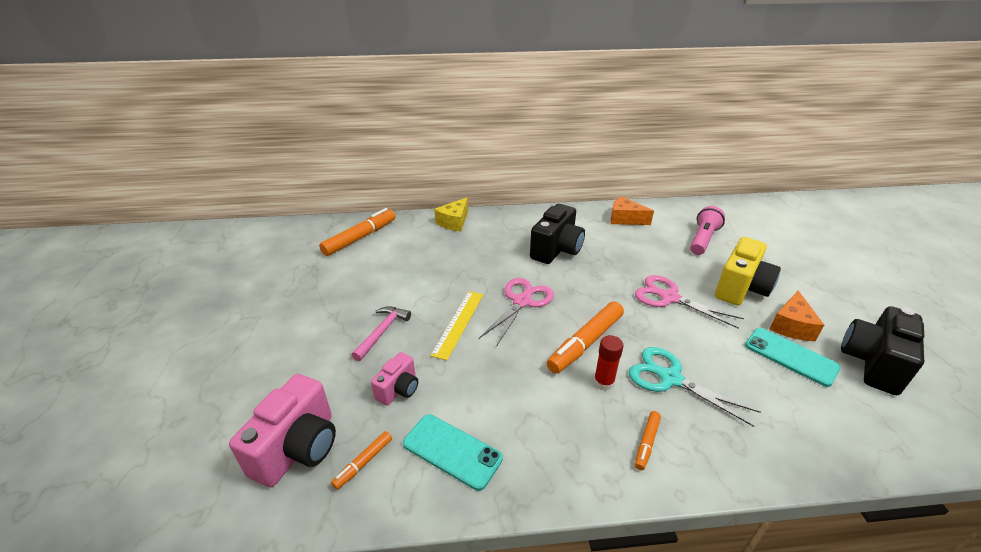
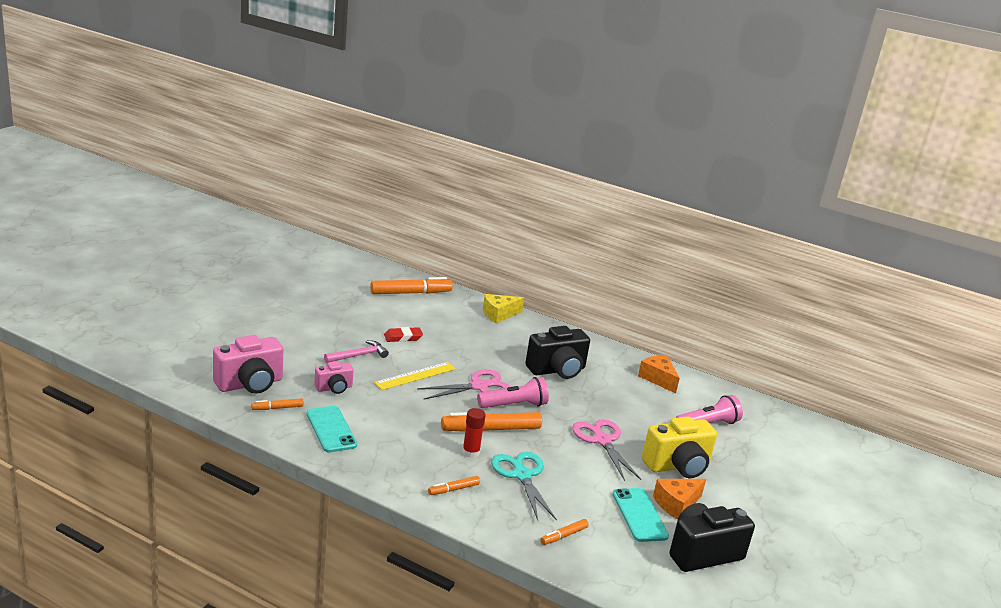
camera: 30 degrees right, 10 degrees down
(402, 287) = (403, 337): none -> red eraser
(570, 304) = (514, 405): none -> pink flashlight
(786, 426) = (564, 536): none -> orange marker

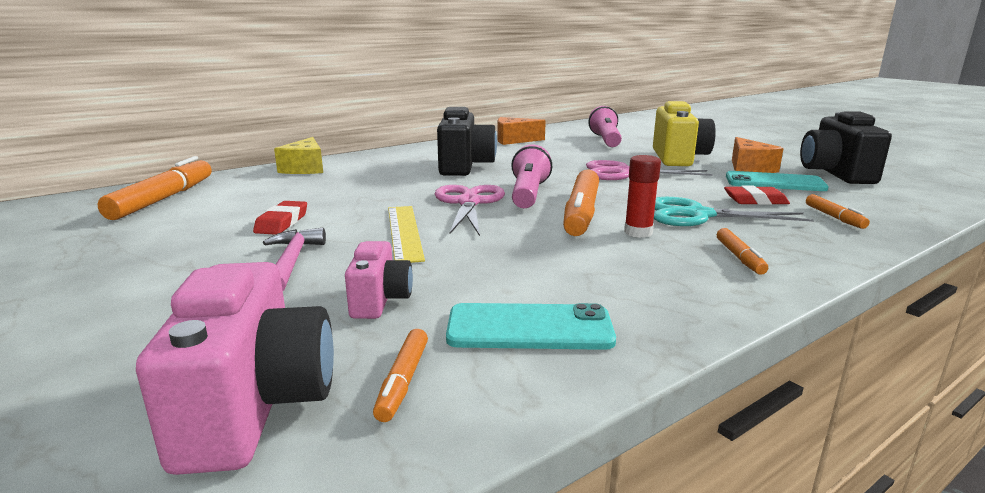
camera: 60 degrees left, 5 degrees down
(577, 502) = (755, 201): none -> red eraser

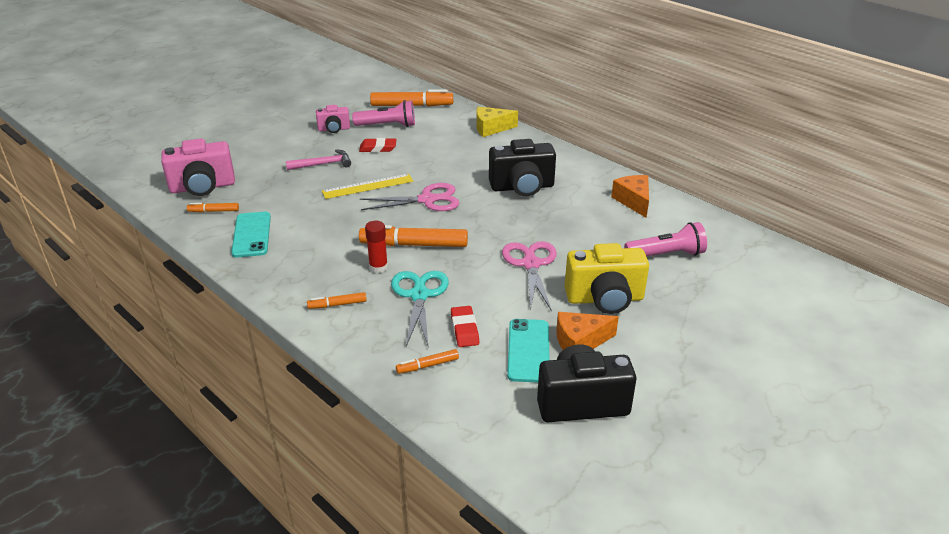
camera: 80 degrees right, 15 degrees up
(380, 301) = (279, 195): pink camera -> pink camera (334, 129)
(528, 194) = (454, 221): pink flashlight -> pink flashlight (387, 125)

